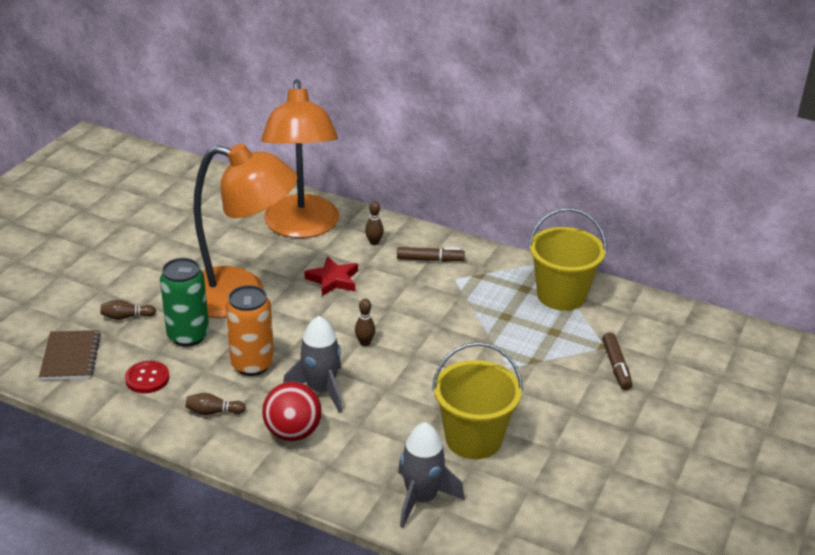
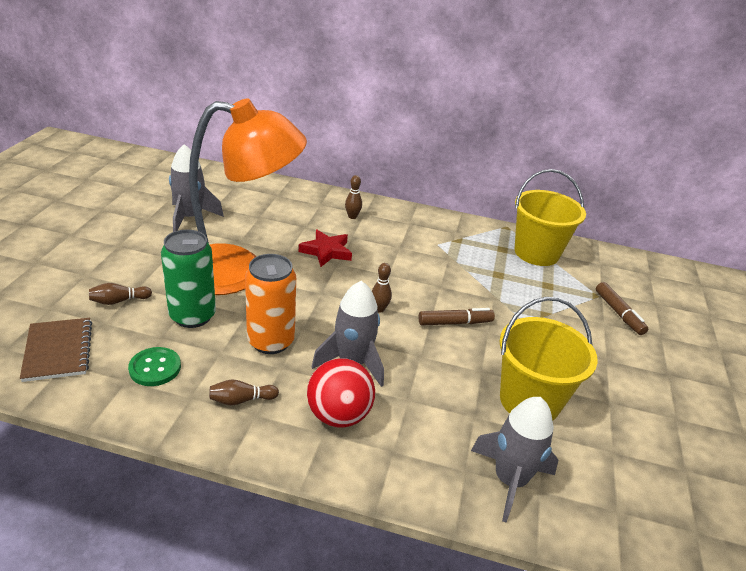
camera: 15 degrees left, 0 degrees up
(147, 378) = (155, 368): red button -> green button
(207, 235) = (190, 217): none -> grey rocket
(302, 227) = (281, 206): orange lamp -> none
(430, 259) = (408, 229): brown marker -> brown marker (455, 322)

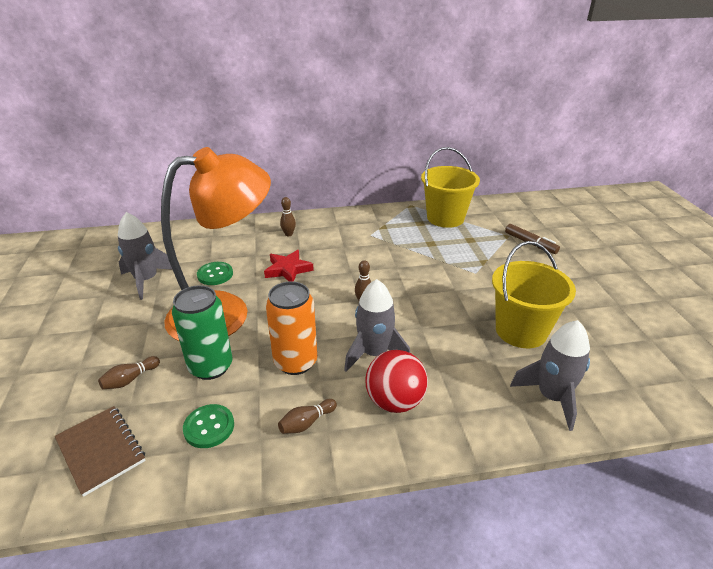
camera: 20 degrees left, 0 degrees up
(254, 233) = (215, 274): none -> green button
(455, 322) = (427, 291): brown marker -> none

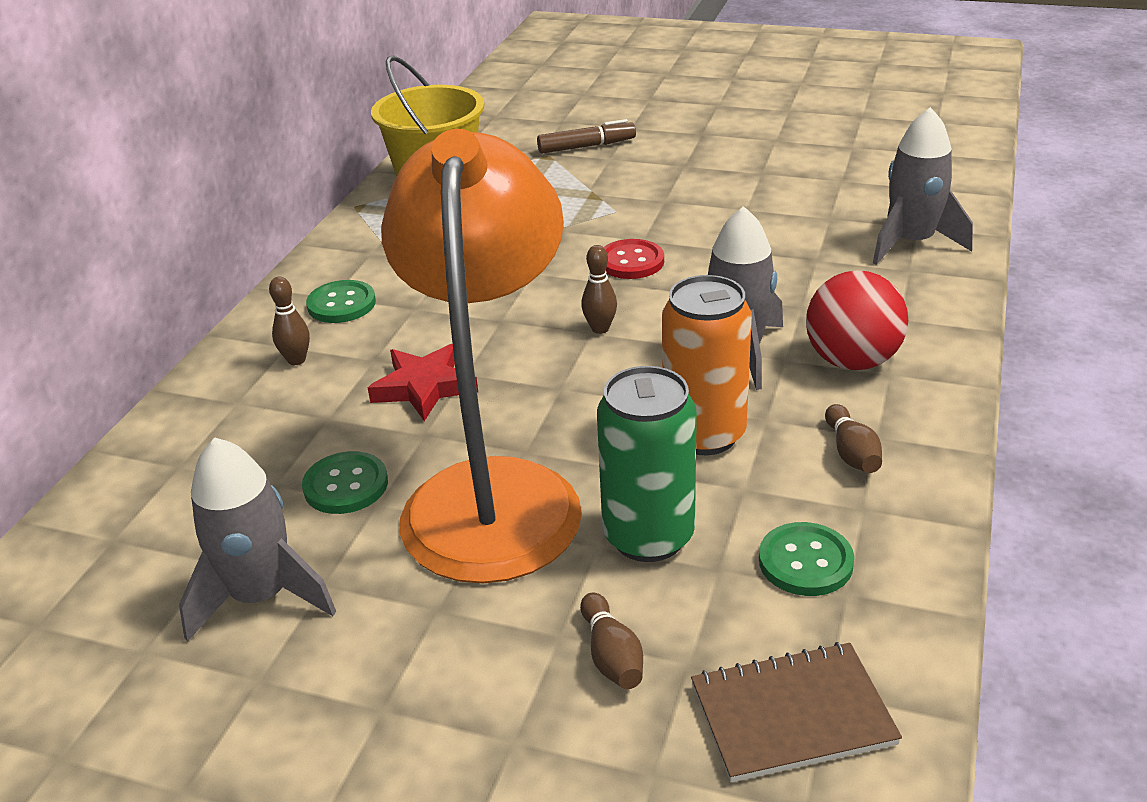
camera: 60 degrees left, 0 degrees up
(334, 229) = (341, 304): none -> green button
(431, 292) = (631, 262): none -> red button
(521, 331) = (776, 220): yellow bucket -> none

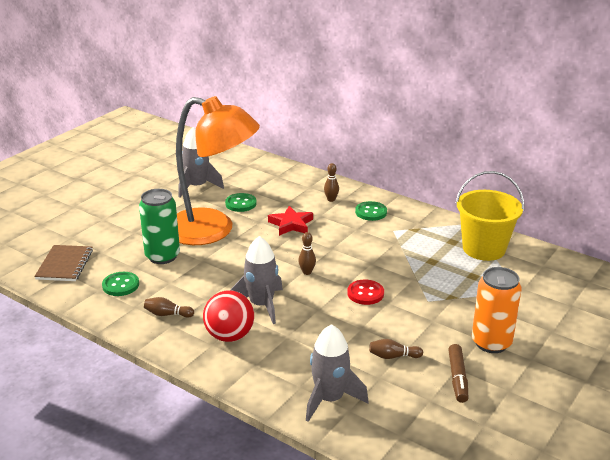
camera: 105 degrees right, 5 degrees down
(586, 146) = (525, 307): brown marker -> brown marker (457, 378)
(611, 656) = (117, 239): brown bowling pin -> brown bowling pin (393, 356)
(704, 434) = (209, 281): orange can -> orange can (491, 343)

